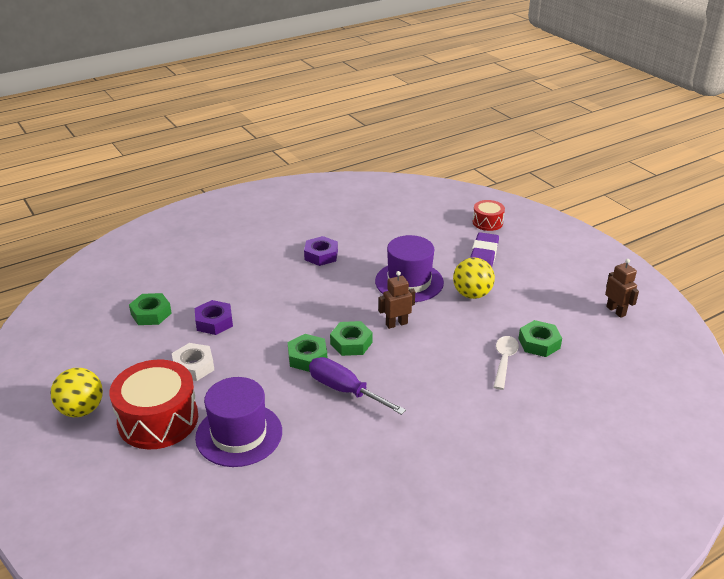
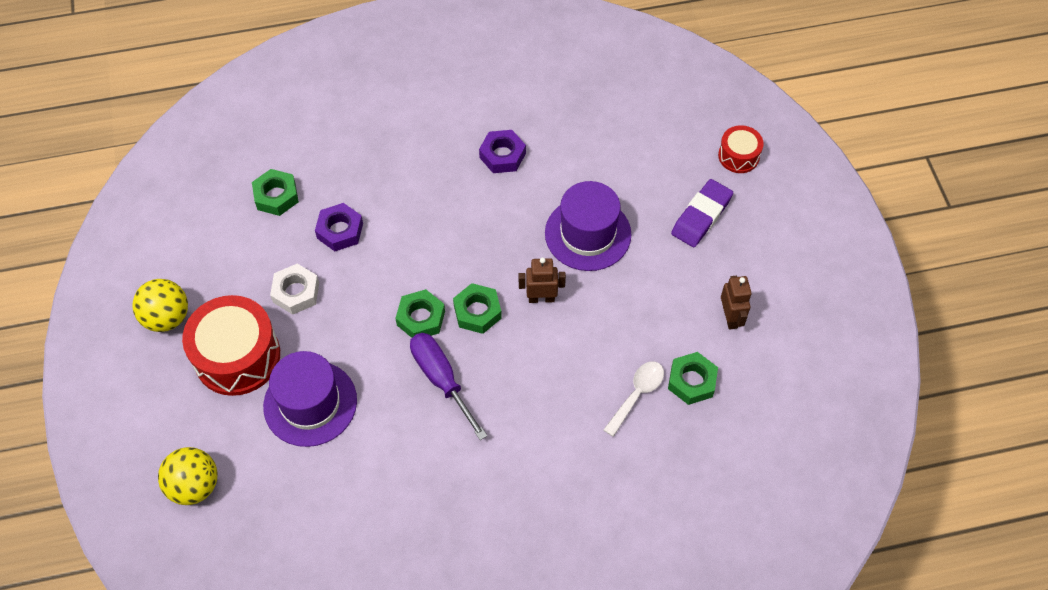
camera: 20 degrees right, 25 degrees up
(472, 294) = (653, 278): yellow ball -> yellow ball (194, 486)
(616, 311) = (815, 361): brown robot -> brown robot (730, 317)

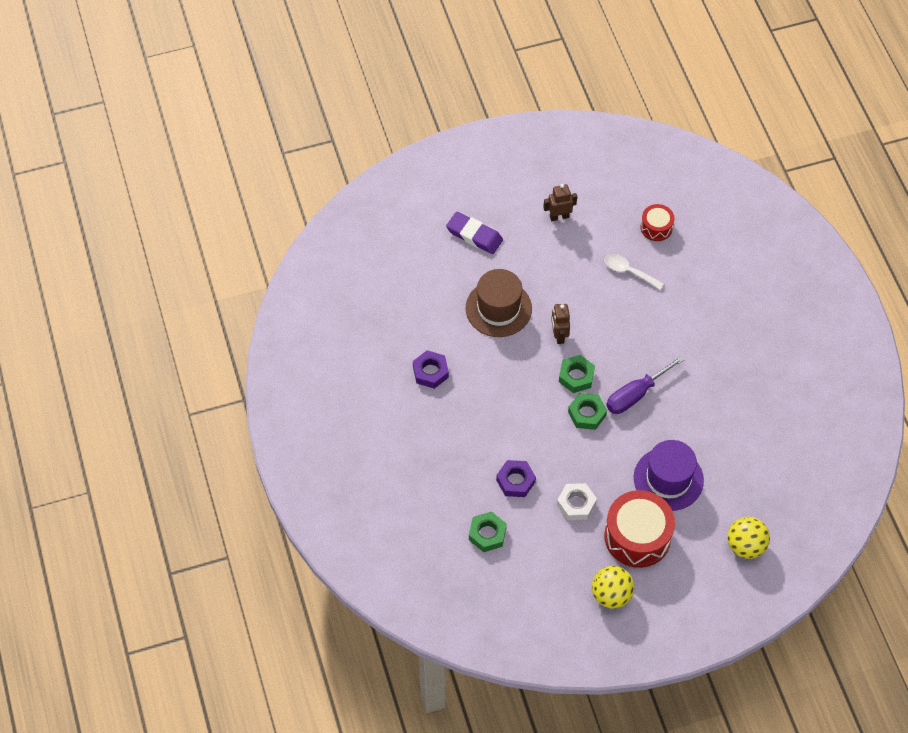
camera: 95 degrees left, 0 degrees up
(588, 234) = (498, 308): purple hat -> brown hat
(692, 381) = (613, 239): green nut -> none
(738, 156) = (416, 212): red drum -> red drum (656, 227)

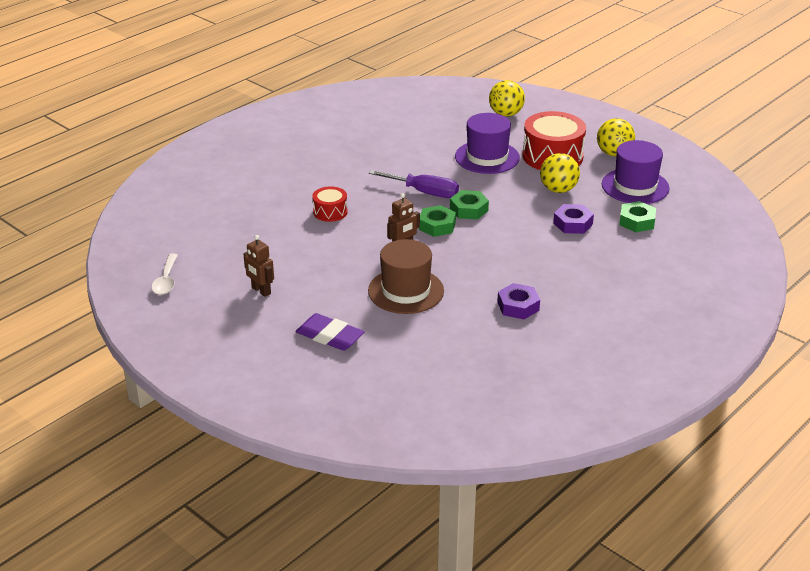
camera: 120 degrees left, 25 degrees down
(474, 235) = (330, 336): purple eraser -> purple eraser turned 60 degrees counterclockwise
(543, 573) = (635, 186): none -> purple hat
(576, 504) = (558, 190): white nut -> yellow ball
(628, 271) = (295, 232): white spoon -> white spoon (166, 280)
(656, 227) = (229, 232): red drum -> red drum (330, 212)

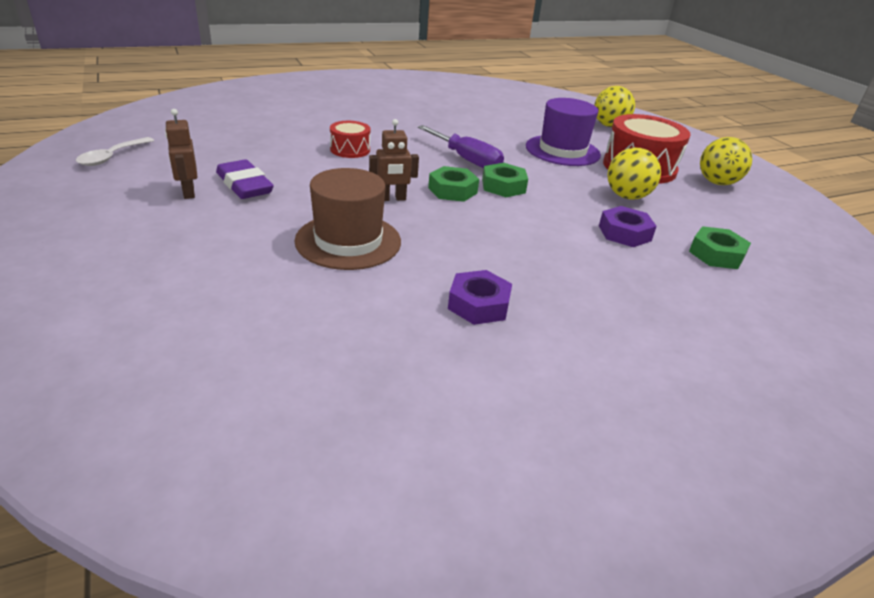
camera: 20 degrees right, 0 degrees up
(330, 336) = (197, 261): purple eraser -> purple eraser (244, 185)
(635, 186) = (730, 218): purple hat -> none

